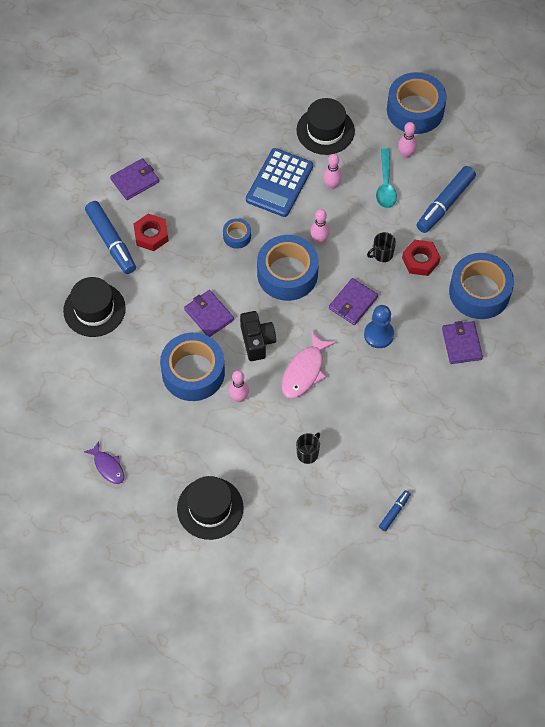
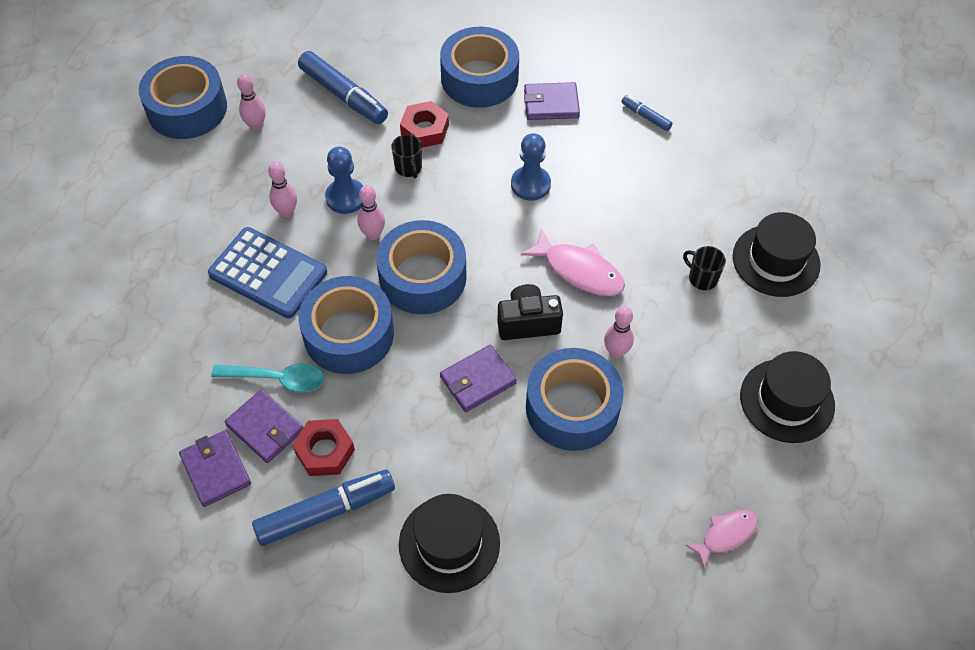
camera: 85 degrees left, 5 degrees down
(108, 466) = (725, 535): purple fish -> pink fish
(237, 236) = (349, 334): blue tape -> blue tape, size x2.14
(325, 130) = (191, 210): black hat -> black hat (776, 260)
(349, 219) = (346, 197): none -> blue pawn
(353, 303) = (479, 207): purple wallet -> purple wallet (265, 428)
(385, 185) = (300, 152): turquoise spoon -> turquoise spoon (277, 379)
(394, 512) = (782, 195): blue marker -> blue marker (646, 117)

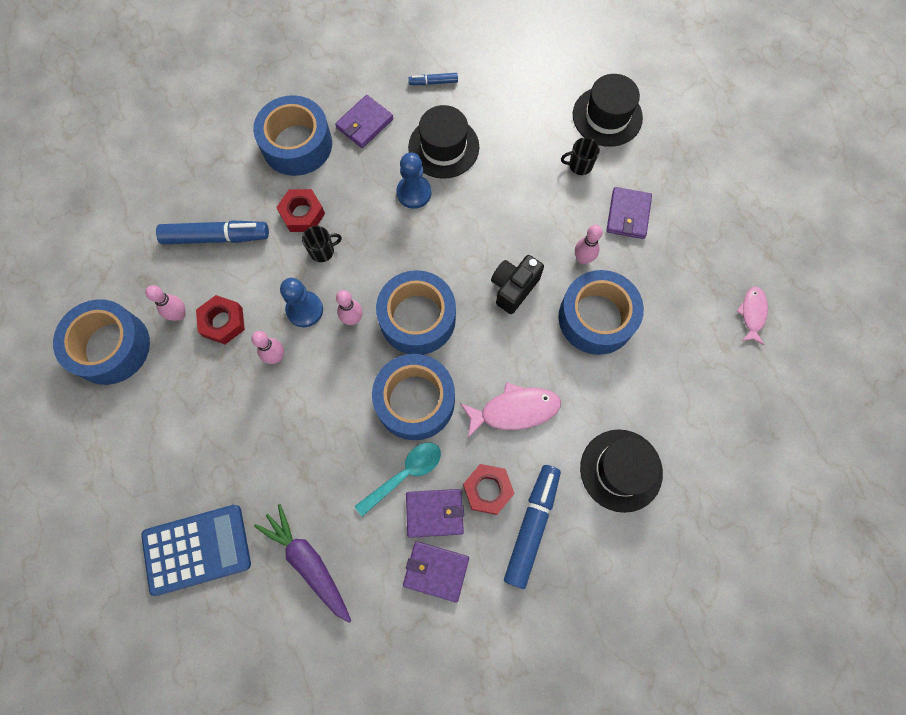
camera: 45 degrees left, 15 degrees up
(138, 372) = (308, 562): none -> purple carrot
(268, 273) = (314, 411): blue calculator -> blue calculator (197, 549)
(279, 156) = (223, 322): none -> red nut
(408, 168) = (322, 251): black mug -> black mug turned 45 degrees counterclockwise
(478, 380) = (526, 353): purple wallet -> purple wallet (628, 215)
(579, 270) = (506, 225): pink fish -> pink fish (514, 410)
(787, 400) = (701, 201): black hat -> black hat (443, 147)

